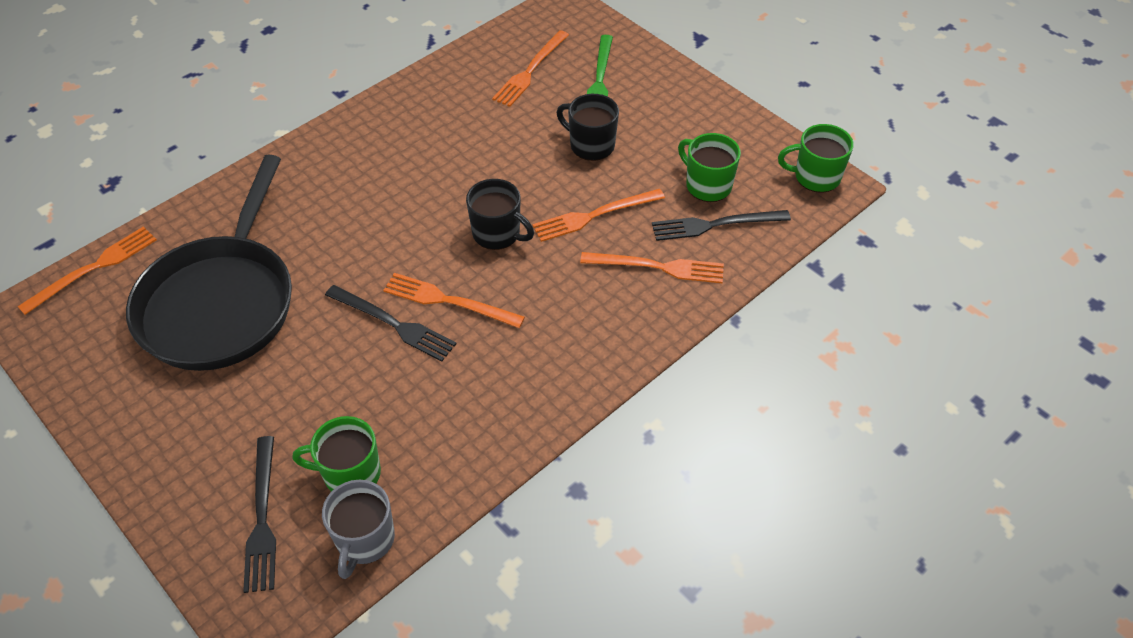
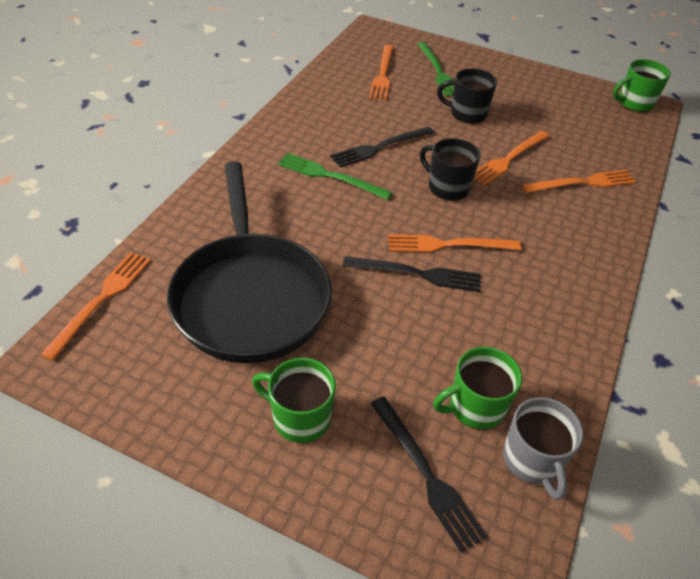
camera: 25 degrees left, 5 degrees down
(382, 189) = (330, 176): none -> green fork
(497, 233) = (447, 187): black mug -> black mug turned 150 degrees counterclockwise
(707, 185) = (569, 122): green mug -> green mug (299, 417)
(715, 225) = (597, 146): black fork -> black fork (380, 147)

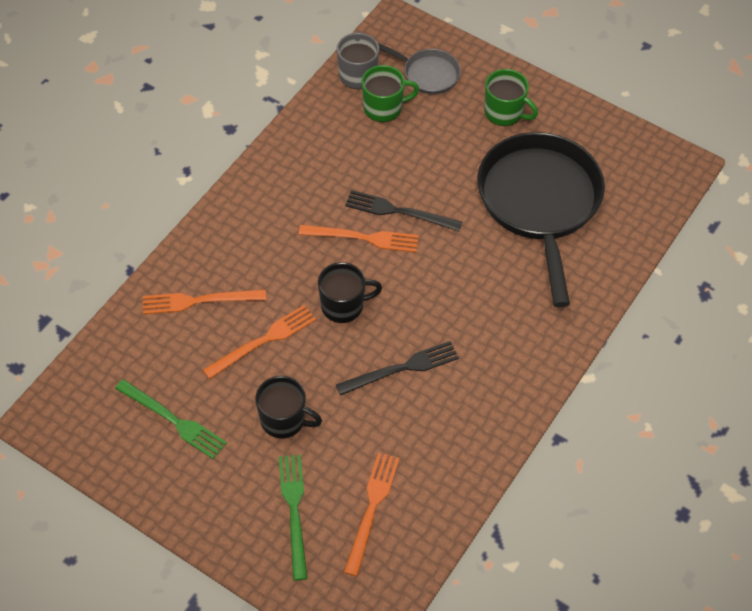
camera: 170 degrees left, 10 degrees up
(101, 300) = (657, 210): orange fork -> none
(330, 176) = (461, 330): green fork -> green fork (173, 420)
(426, 474) = (427, 74): black fork -> grey pan
(447, 187) = (343, 306): black mug -> black mug turned 60 degrees counterclockwise
(634, 103) = (60, 426): green mug -> none

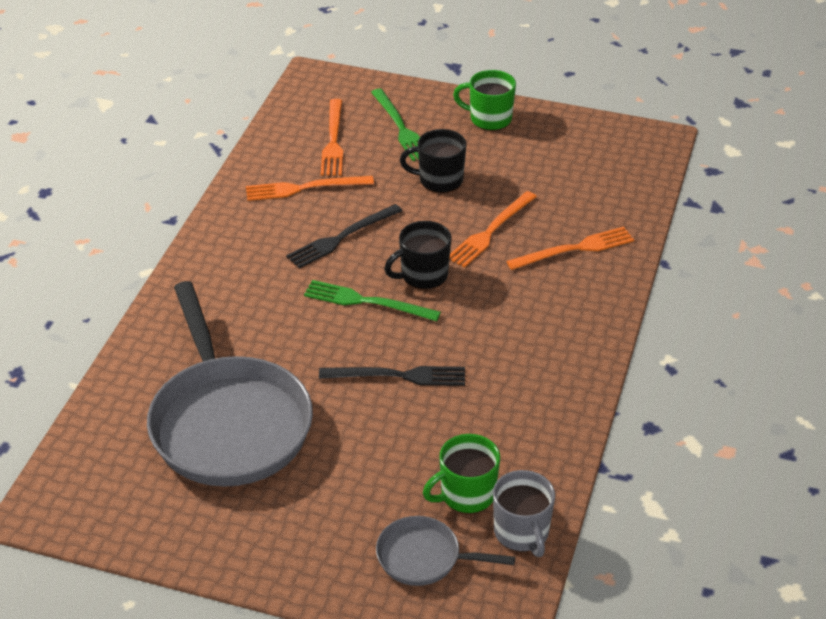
camera: 165 degrees right, 15 degrees down
(173, 420) = (541, 161): green fork -> green fork (367, 302)
(363, 238) = (428, 340): orange fork -> orange fork (304, 188)
(504, 113) = (299, 527): green mug -> green mug (489, 119)
(539, 202) = (228, 423): black pan -> grey pan

